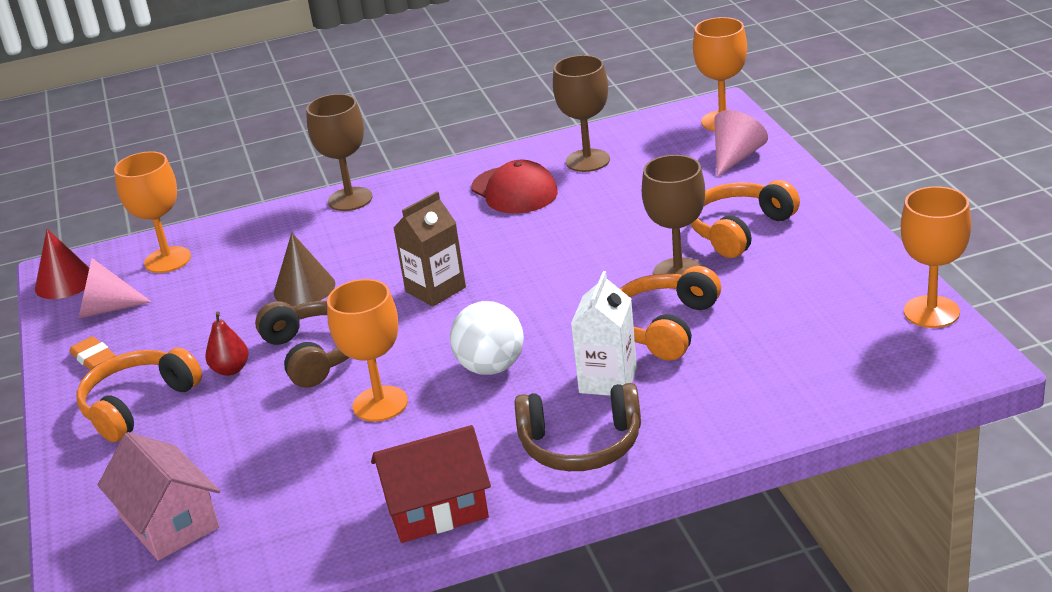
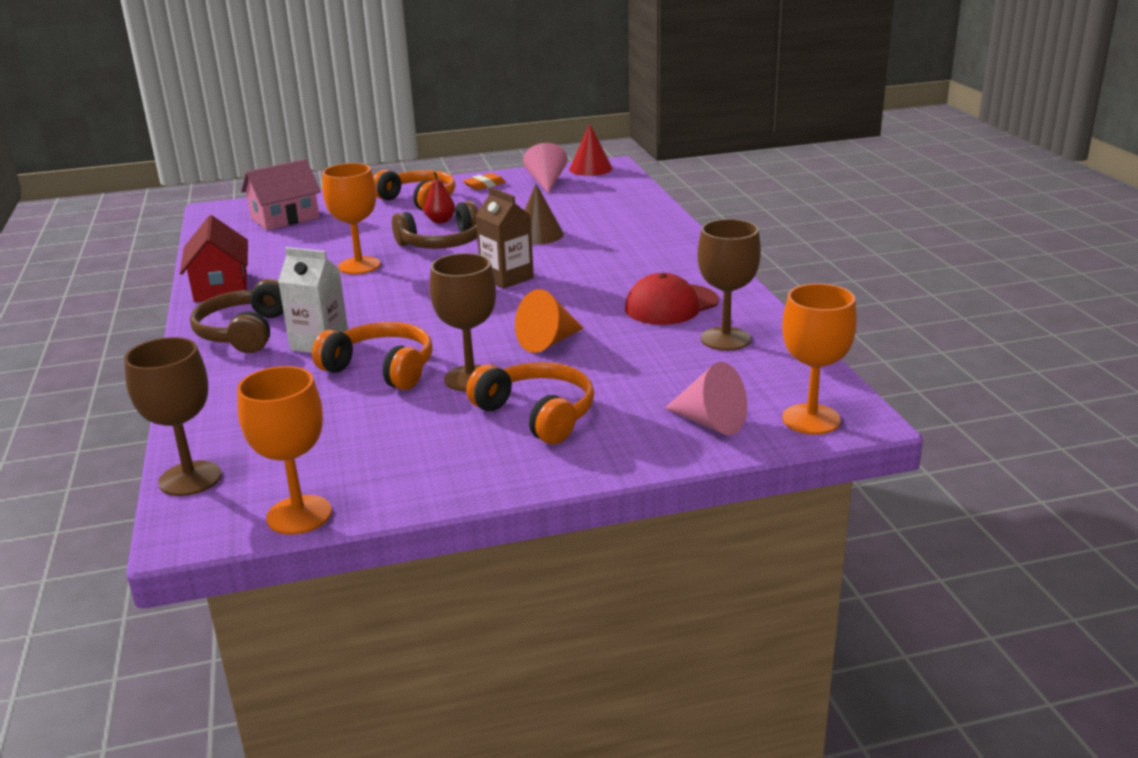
camera: 90 degrees right, 5 degrees down
(167, 260) = (606, 192): orange goblet -> none
(350, 199) = (680, 242): brown goblet -> brown goblet (190, 479)
(491, 367) = (375, 300): white ball -> none
(598, 243) = (548, 342): none -> orange cone

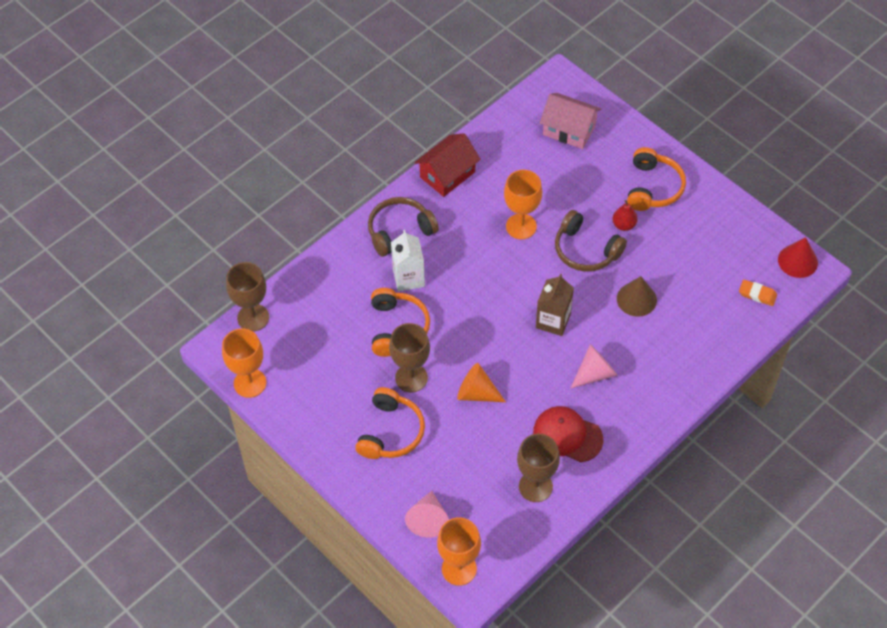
camera: 60 degrees right, 30 degrees up
(484, 185) = (712, 210): orange eraser -> orange eraser (757, 294)
(546, 182) = (745, 247): pink cone -> pink cone (595, 373)

